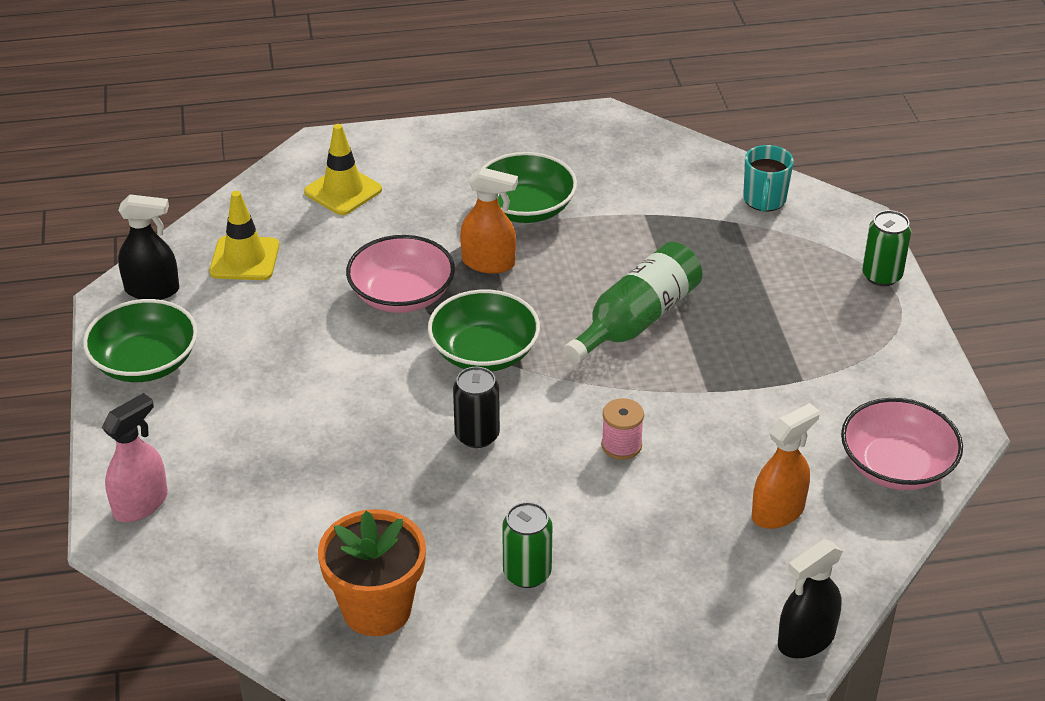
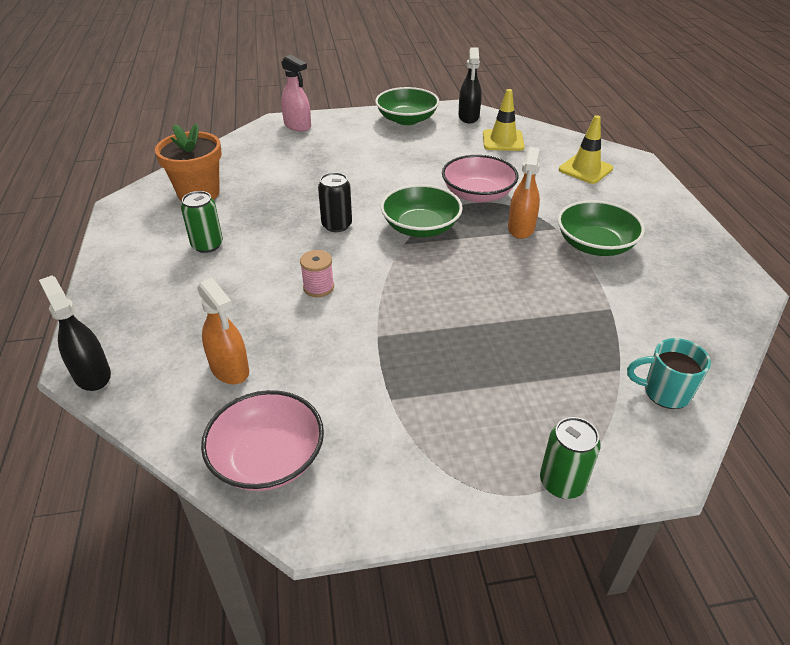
camera: 90 degrees right, 0 degrees up
(636, 320) = (463, 299): green bottle -> none

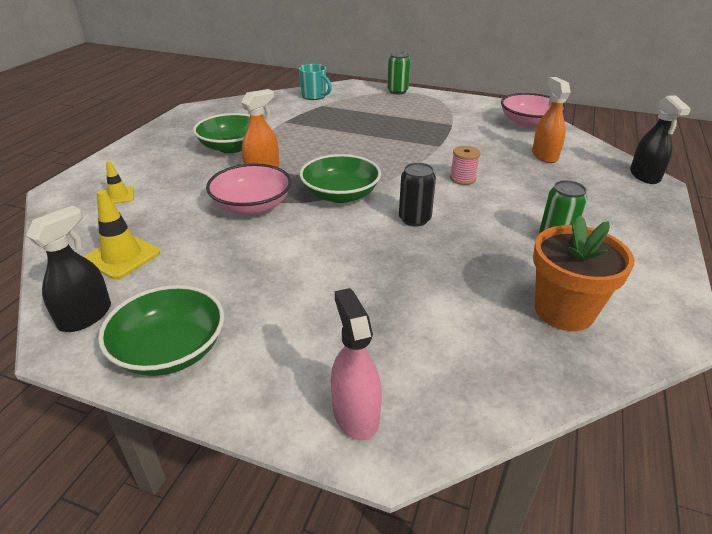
camera: 150 degrees left, 5 degrees down
(585, 169) = (118, 196): yellow traffic cone -> yellow traffic cone, size x0.60

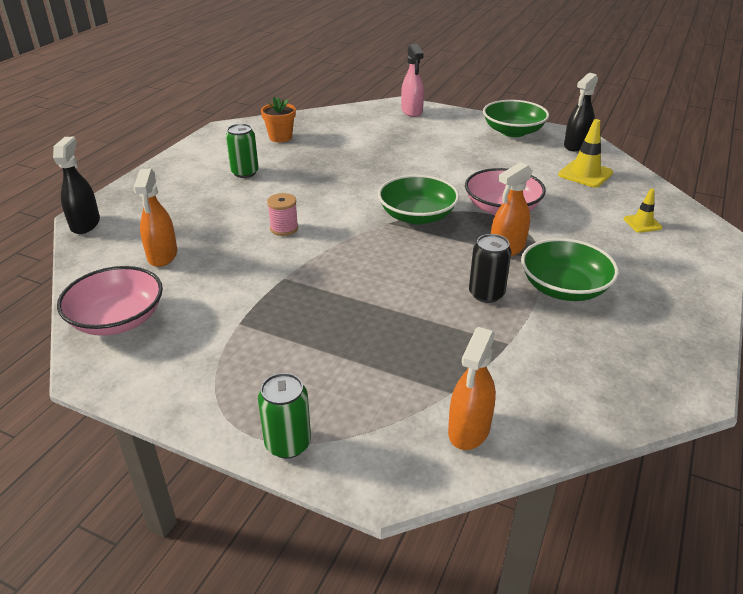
camera: 175 degrees left, 0 degrees up
(314, 96) = (469, 430): turquoise mug -> orange spray bottle
(414, 219) = (352, 191): black can -> black can (486, 294)
(564, 311) = (280, 137): orange flower pot -> orange flower pot, size x0.64

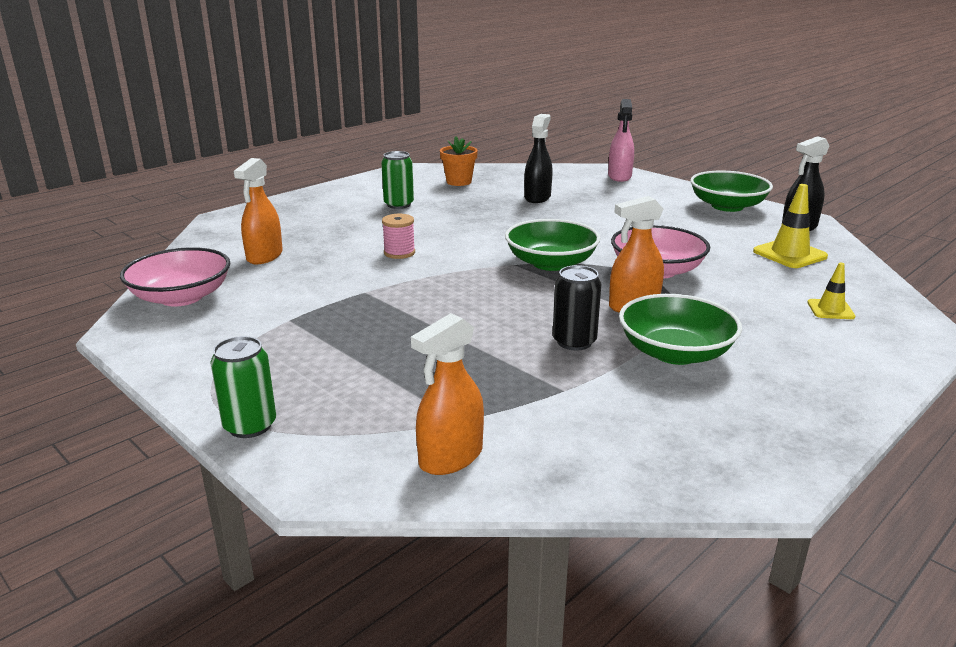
camera: 20 degrees right, 10 degrees down
(85, 224) = (217, 223): black spray bottle -> black spray bottle (537, 197)

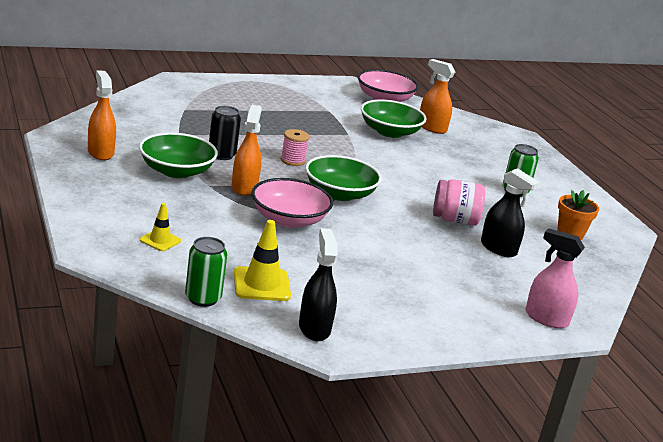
camera: 110 degrees right, 0 degrees up
(250, 426) = (231, 81): green can -> green can (203, 298)
(399, 253) = (404, 160): pink spool -> pink spool (292, 160)
(450, 457) = (160, 100): orange spray bottle -> orange spray bottle (100, 152)
(512, 215) = (454, 220): none -> pink jar
(727, 206) = (404, 326): green bowl -> green bowl (389, 132)

